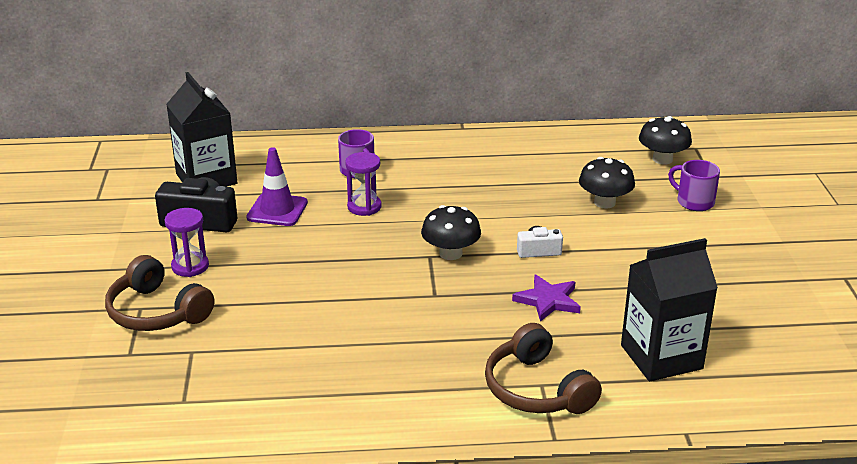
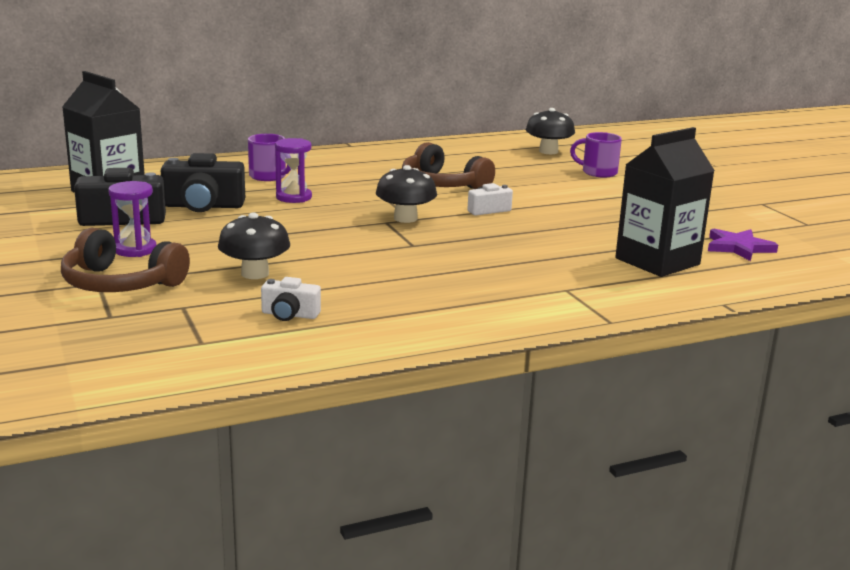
camera: 20 degrees left, 10 degrees down
(272, 378) = (289, 315): none -> white camera
(277, 210) = (203, 206): purple traffic cone -> black camera
(537, 389) = (564, 293): brown headphones -> brown headphones (442, 185)
(548, 300) = (524, 238): purple star -> purple star (738, 247)
(604, 202) = (521, 178): black mushroom -> black mushroom (255, 274)

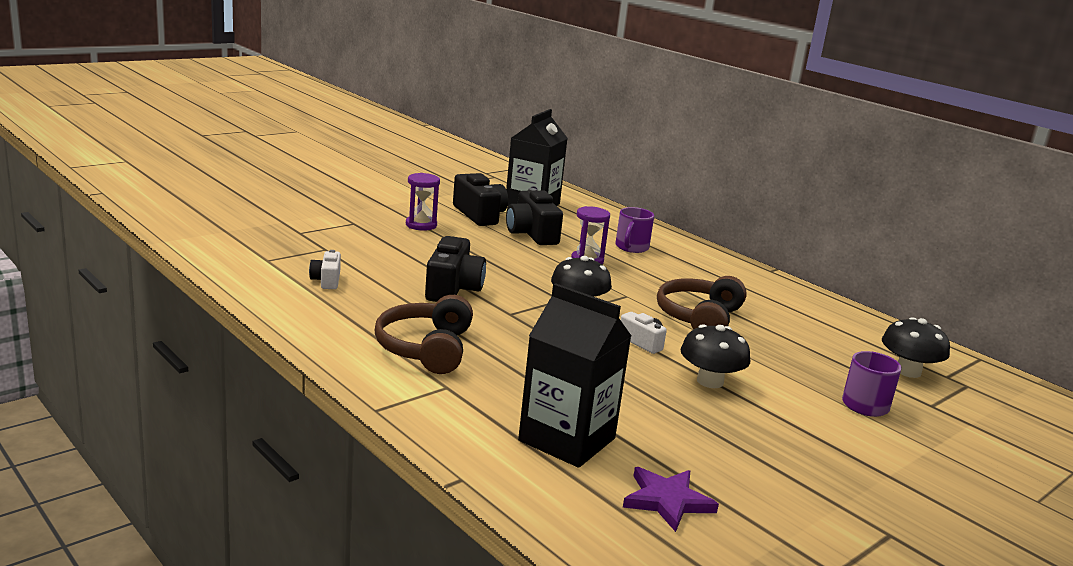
camera: 70 degrees right, 0 degrees up
(120, 284) = (356, 228): brown headphones -> brown headphones (426, 348)
(255, 274) = (400, 263): black mushroom -> black mushroom (710, 381)
(341, 259) = (453, 289): none -> black camera

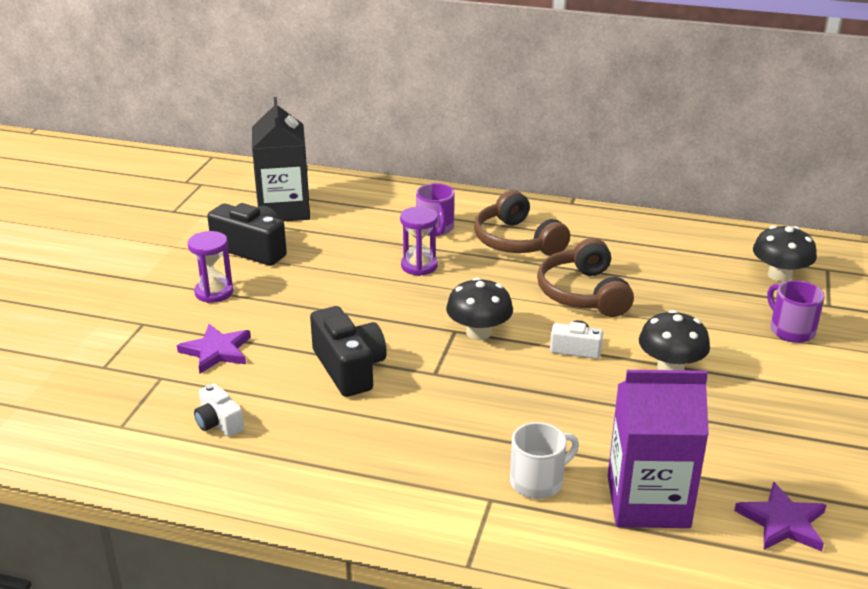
camera: 30 degrees left, 10 degrees up
(379, 250) = (217, 351): none -> purple star
(426, 348) = (418, 462): brown headphones -> brown headphones (517, 241)
(497, 393) = (538, 481): none -> white mug
(532, 234) = (331, 253): black camera -> none
(567, 439) = (648, 501): black carton -> purple carton

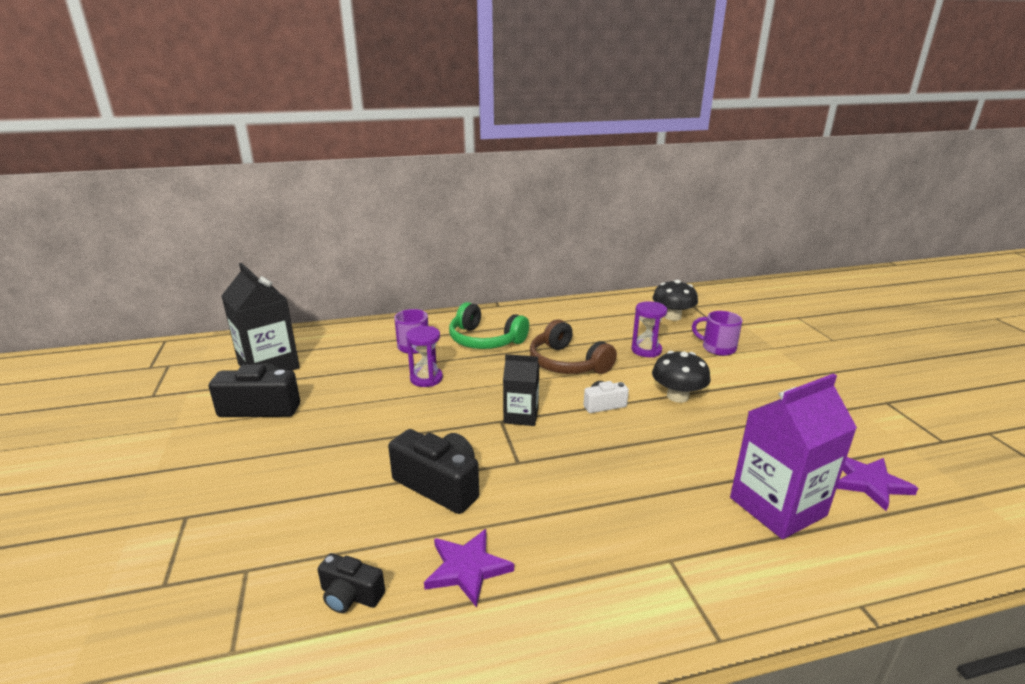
camera: 30 degrees left, 5 degrees down
(214, 292) = (248, 458): purple hourglass -> purple hourglass (646, 350)
(217, 351) = (292, 516): purple star -> purple star (467, 568)
(219, 423) = (350, 595): white camera -> black camera
(479, 332) = (521, 416): black mushroom -> black carton
(517, 241) = (485, 340): brown headphones -> green headphones
(538, 481) = (688, 525): white mug -> none

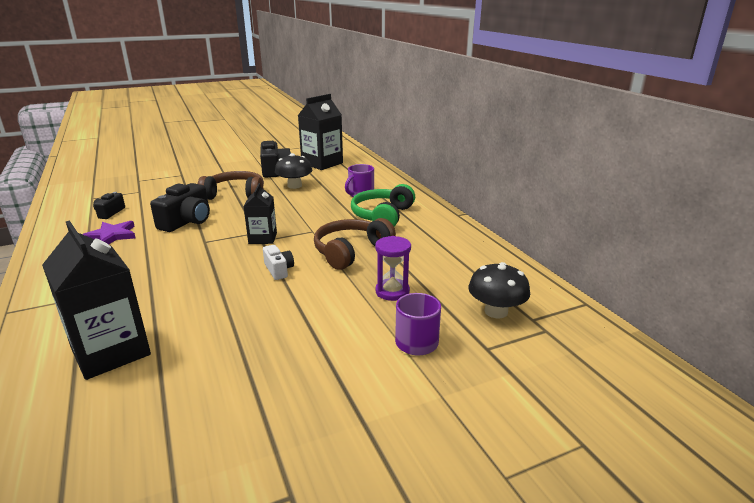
camera: 80 degrees right, 0 degrees up
(352, 443) = (235, 195): none -> brown headphones
(426, 379) = (313, 203): purple hourglass -> none
(677, 396) = (296, 308): black mushroom -> black mushroom (294, 186)
(777, 506) = (111, 352): purple carton -> black carton
(869, 483) = (118, 423): purple star -> none

